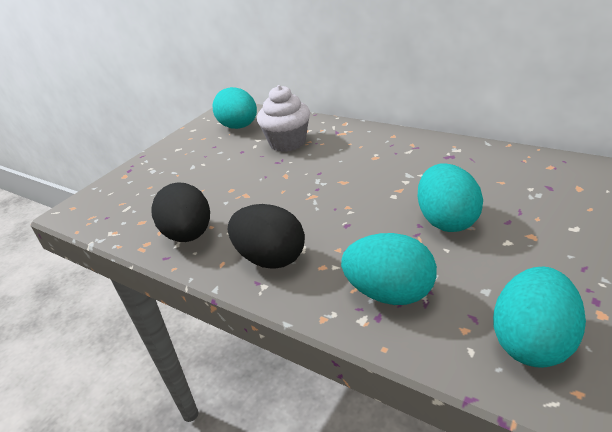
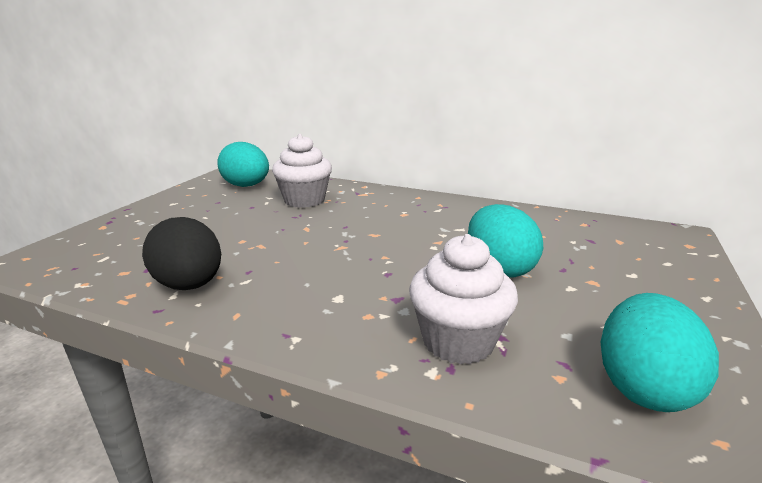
camera: 15 degrees left, 10 degrees down
(271, 258) = (301, 308): black egg -> none
(390, 293) = (458, 341): turquoise egg -> white cupcake

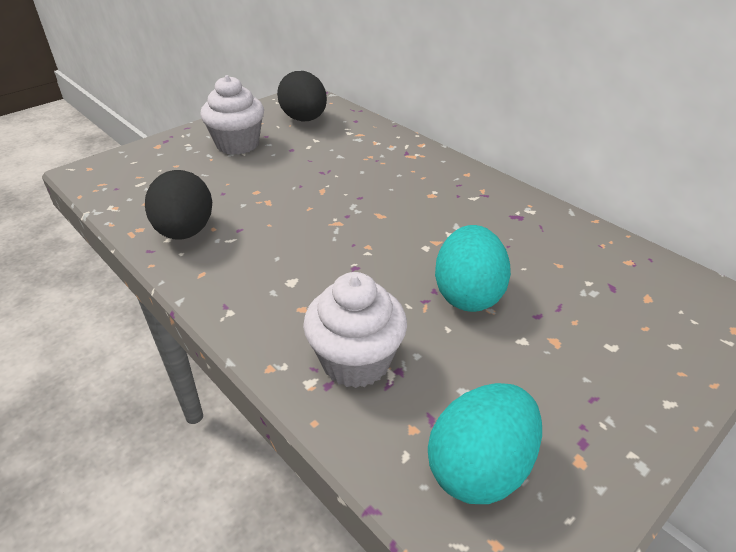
camera: 25 degrees right, 15 degrees up
(246, 186) = (304, 119): turquoise egg -> black egg
(304, 200) = (345, 152): white cupcake -> white cupcake (237, 144)

